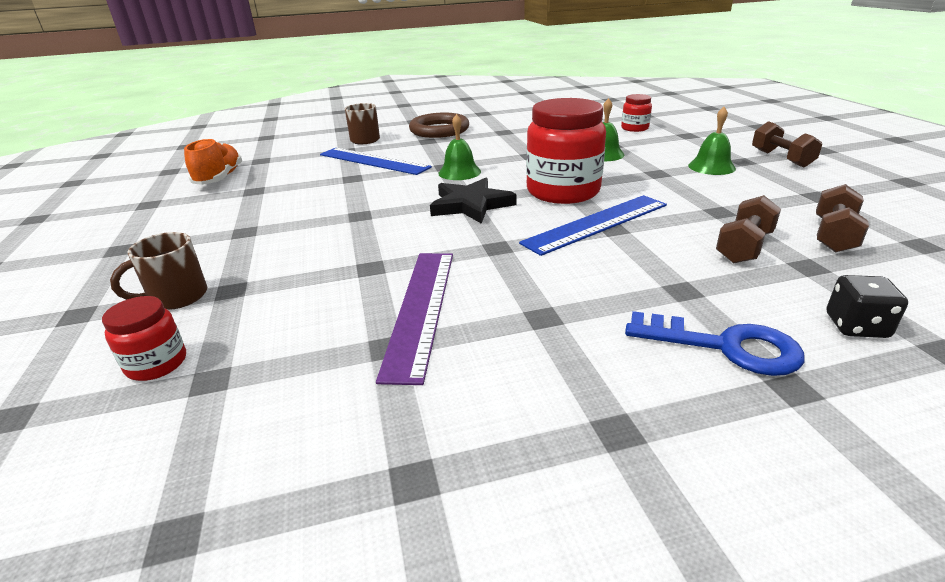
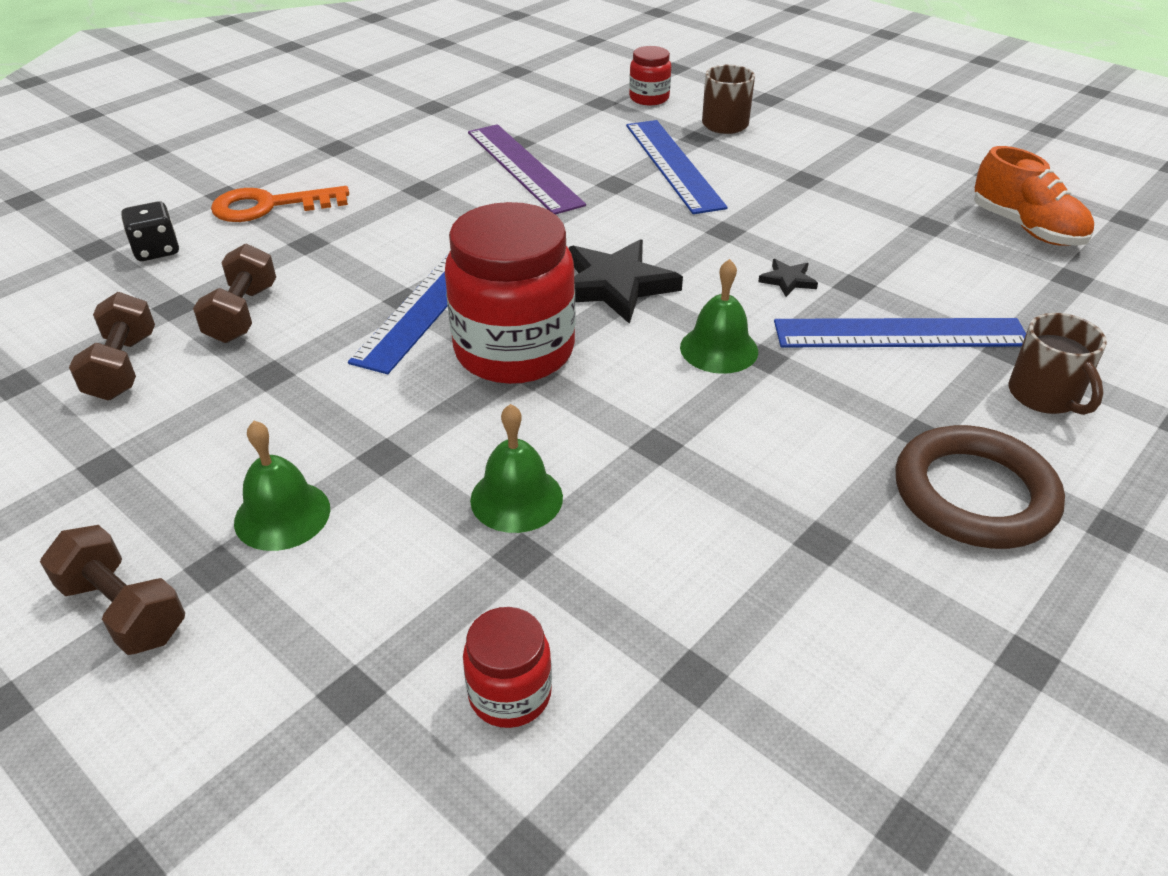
camera: 145 degrees right, 10 degrees up
(300, 269) = (673, 165): none -> blue ruler
(378, 186) = (787, 280): none -> black star
(725, 346) = (270, 206): blue key -> orange key

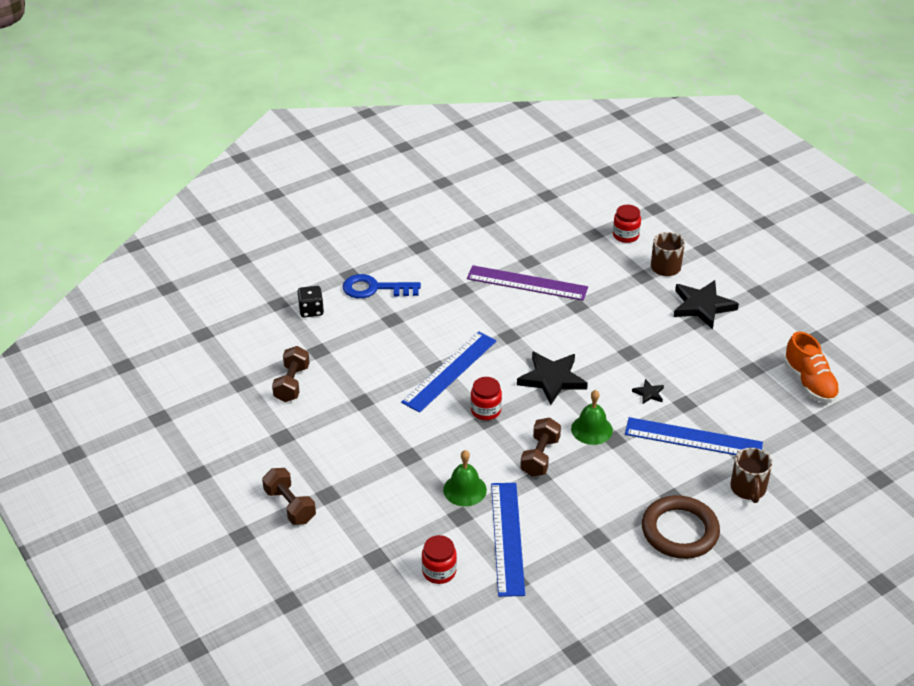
camera: 15 degrees right, 0 degrees up
(242, 314) = (352, 362): brown dumbbell -> brown dumbbell (540, 457)
(270, 206) = (374, 288): orange key -> blue key
(282, 515) = (359, 477): green bell -> none
(514, 351) = (485, 410): red jar -> red jar, size x0.49
(523, 167) = (527, 283): purple ruler -> purple ruler turned 60 degrees counterclockwise
(673, 165) = (618, 296): blue ruler -> blue ruler (507, 538)
(804, 160) = (702, 306): none -> black star

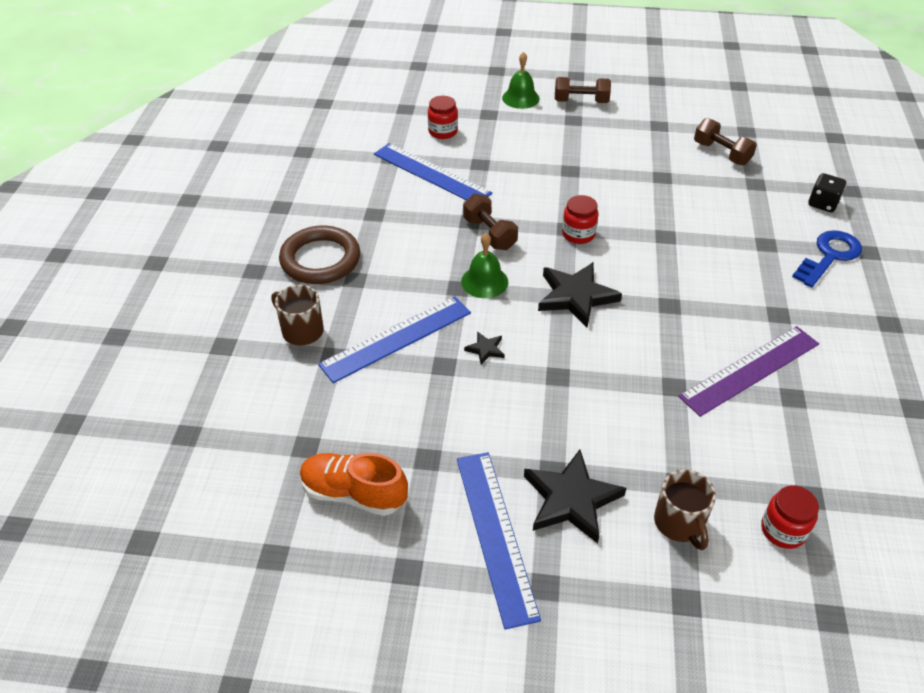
camera: 130 degrees right, 5 degrees up
(450, 371) = (653, 241): blue ruler -> blue ruler (495, 535)
(465, 490) = (502, 178): green bell -> green bell (520, 98)

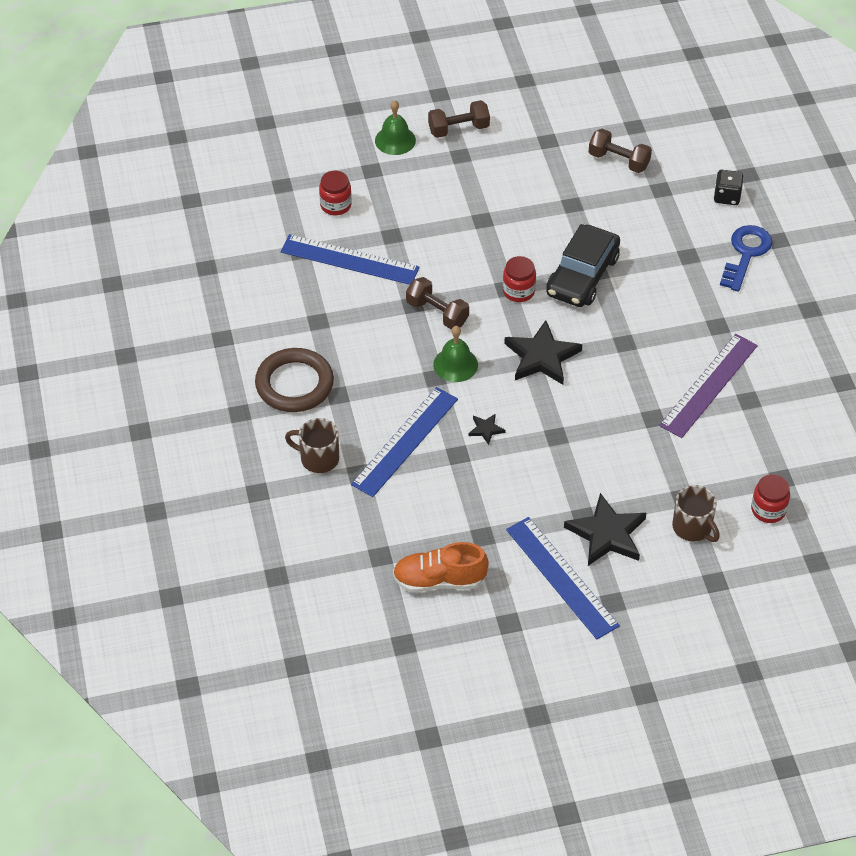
camera: 20 degrees left, 5 degrees up
(648, 236) = (582, 275): none -> black car

